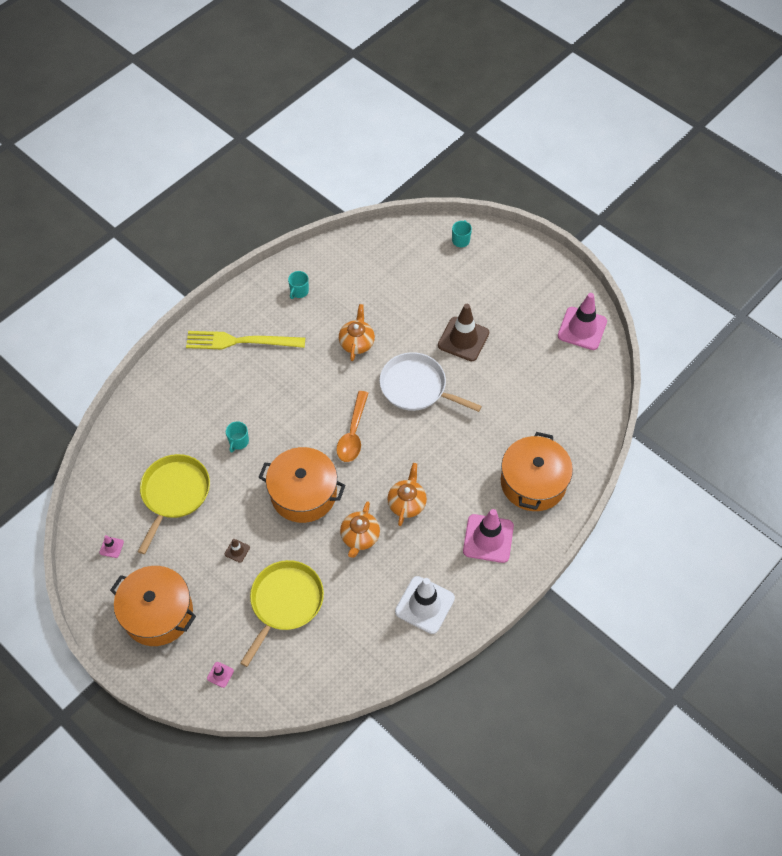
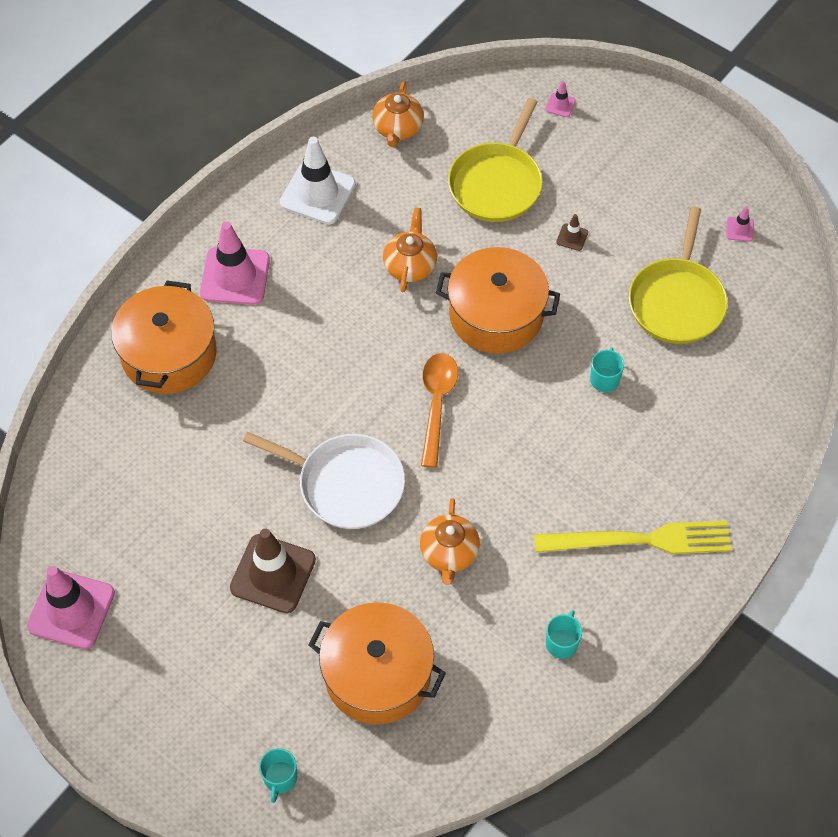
camera: 175 degrees right, 0 degrees up
(158, 613) = (654, 161): orange pot -> orange pot (377, 674)
(407, 503) = (349, 313): orange teapot -> orange teapot (397, 128)

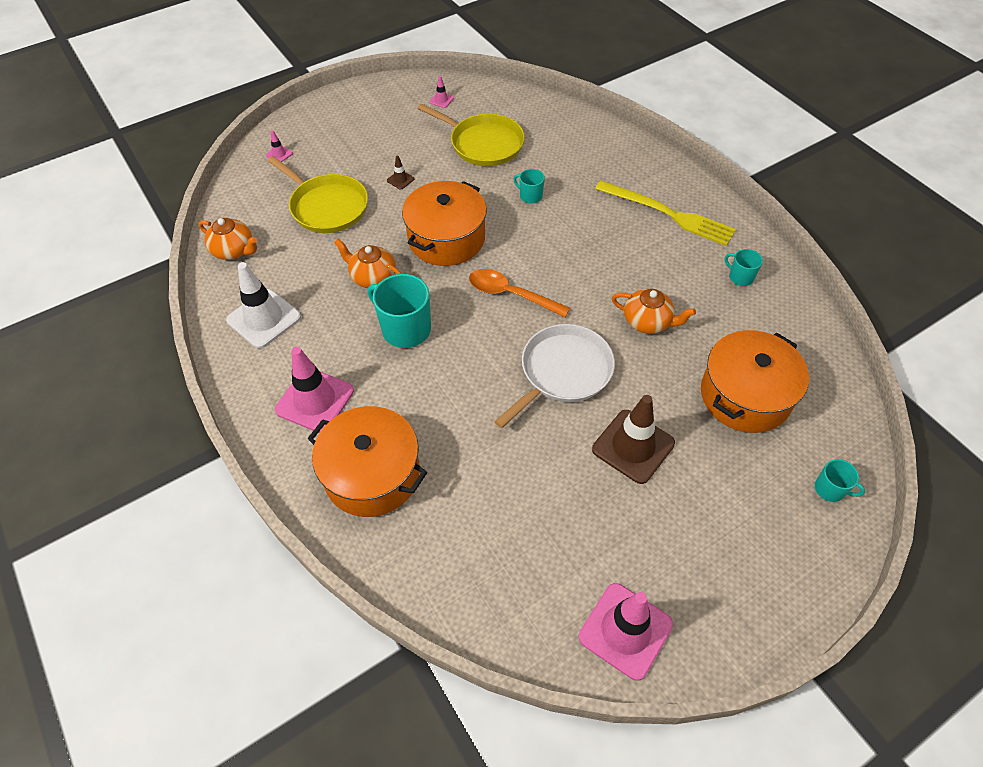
camera: 70 degrees left, 5 degrees down
(350, 320) = (405, 329): none -> turquoise mug
(640, 540) = (668, 214): yellow fork -> yellow fork turned 105 degrees clockwise

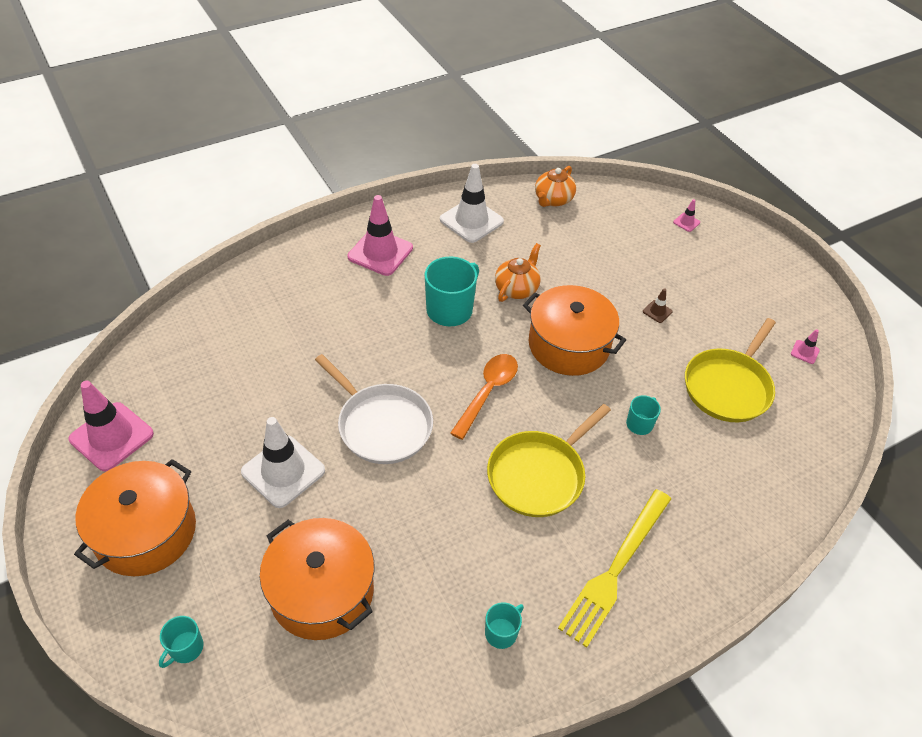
camera: 90 degrees right, 5 degrees down
(326, 206) = (612, 256): yellow pan -> yellow pan (539, 474)
(372, 474) = (301, 286): orange pot -> orange pot (145, 532)
(633, 446) = (283, 471): brown traffic cone -> white traffic cone
(648, 322) = (438, 513): orange teapot -> none

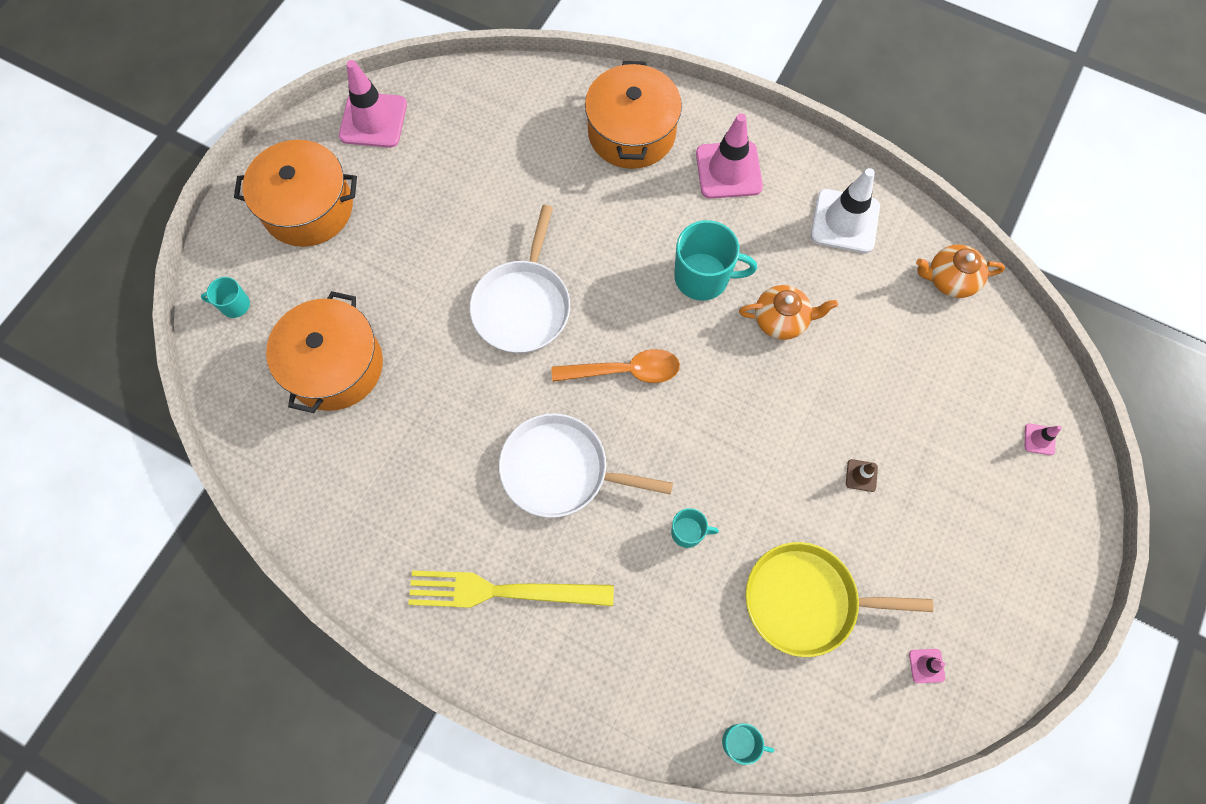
camera: 60 degrees right, 20 degrees up
(283, 471) = (424, 262): white traffic cone -> none
(501, 632) = (381, 526): turquoise mug -> turquoise mug (740, 742)
(539, 474) = (561, 470): yellow pan -> white pan
(569, 345) = (742, 411): orange pot -> orange pot (631, 132)

